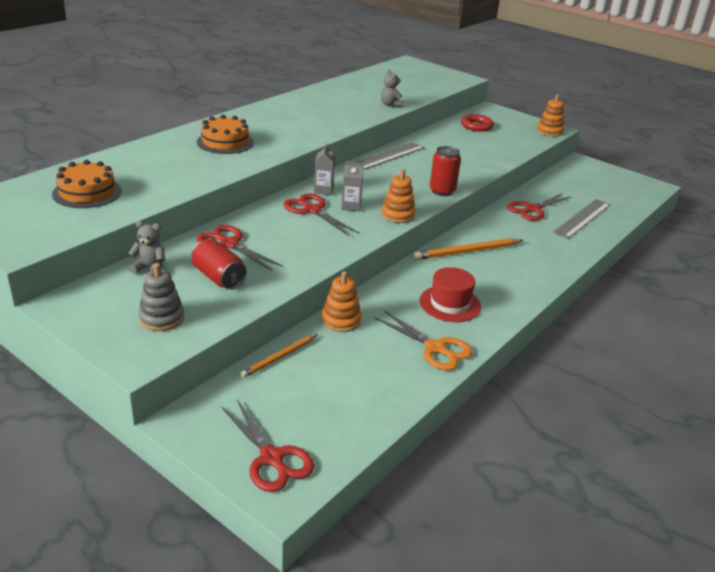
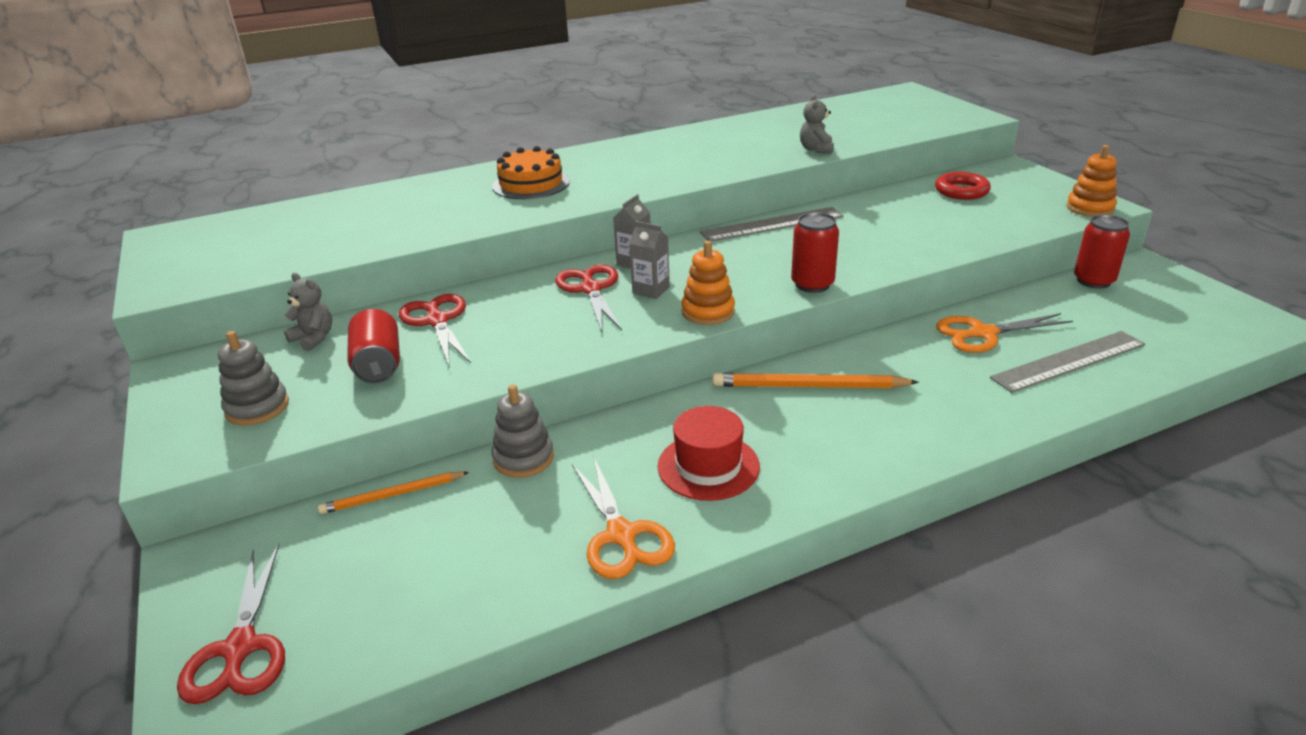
camera: 30 degrees right, 0 degrees up
(87, 192) = (303, 231): orange cake -> none
(341, 320) = (523, 458): orange stacking toy -> grey stacking toy
(532, 209) = (983, 334): red scissors -> orange scissors
(565, 173) = (1093, 281): none -> red can

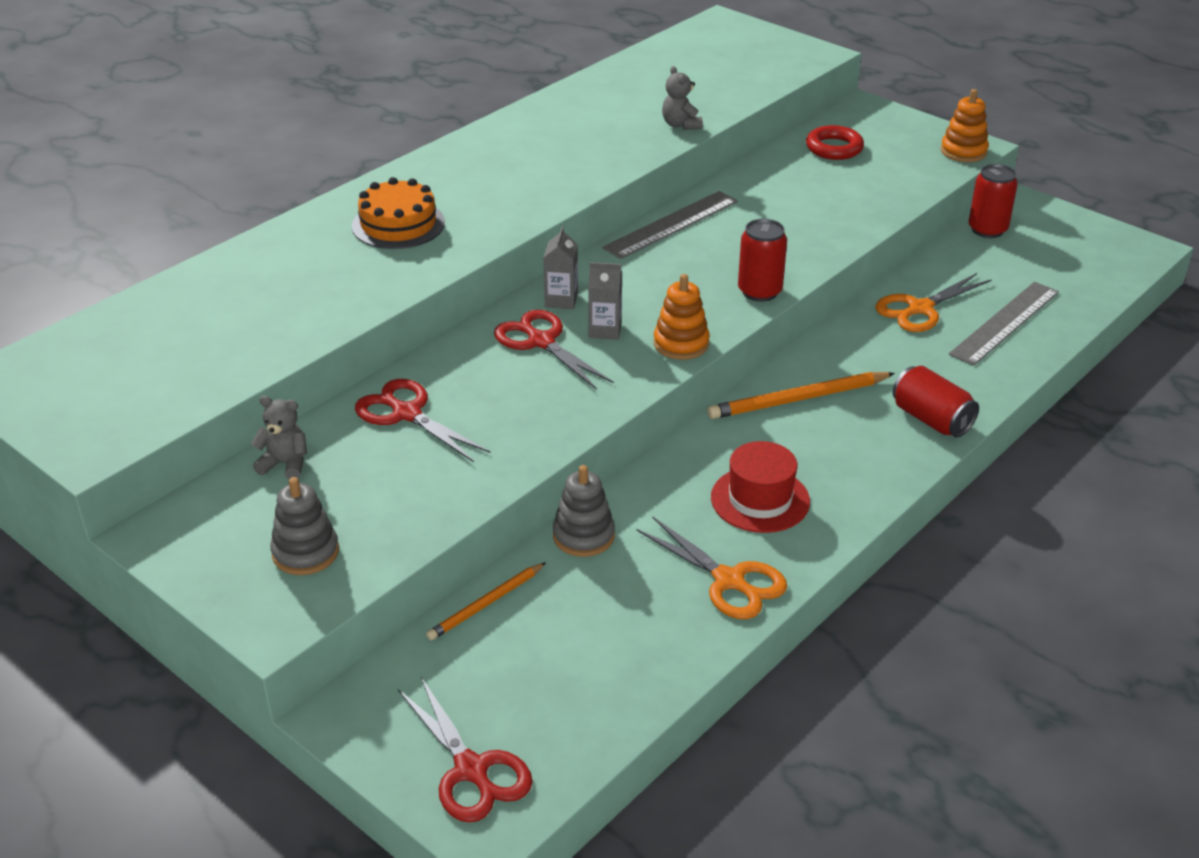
camera: 25 degrees left, 5 degrees up
(378, 365) = (391, 477): red can -> red can (931, 419)

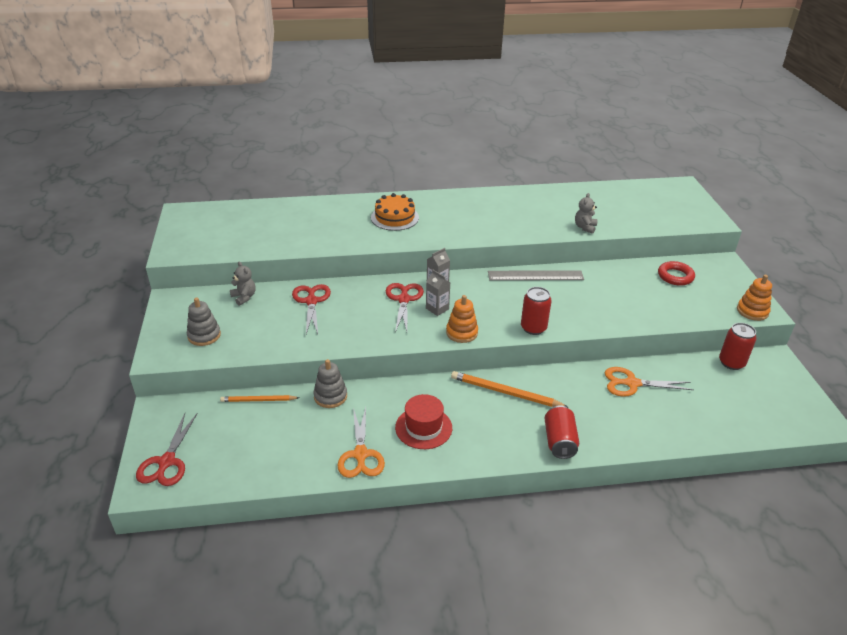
camera: 40 degrees right, 0 degrees up
(1005, 323) = (672, 416): grey ruler -> none

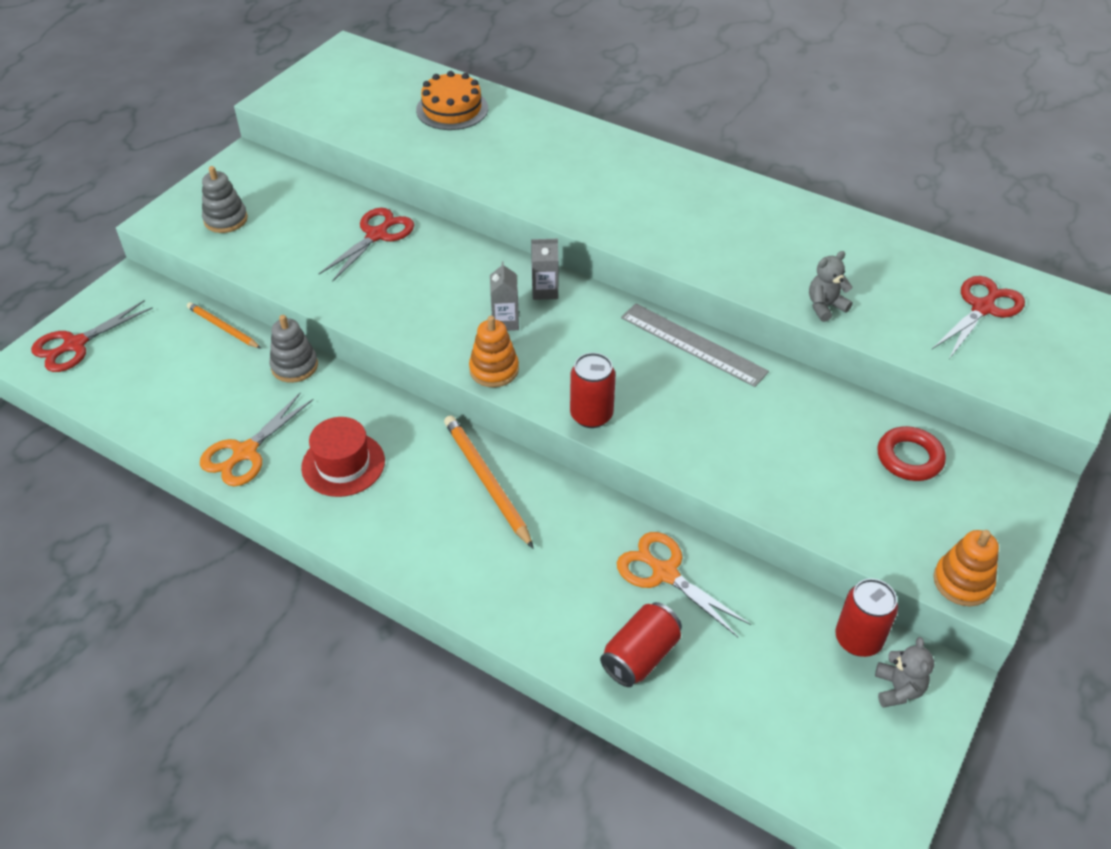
camera: 40 degrees right, 10 degrees up
(244, 297) = (315, 193): grey teddy bear -> grey teddy bear (898, 689)
(395, 217) = (575, 167): orange cake -> orange cake (452, 109)
(404, 299) = (481, 288): red scissors -> red scissors (982, 308)
(559, 441) = (471, 583): red can -> red can (640, 656)

